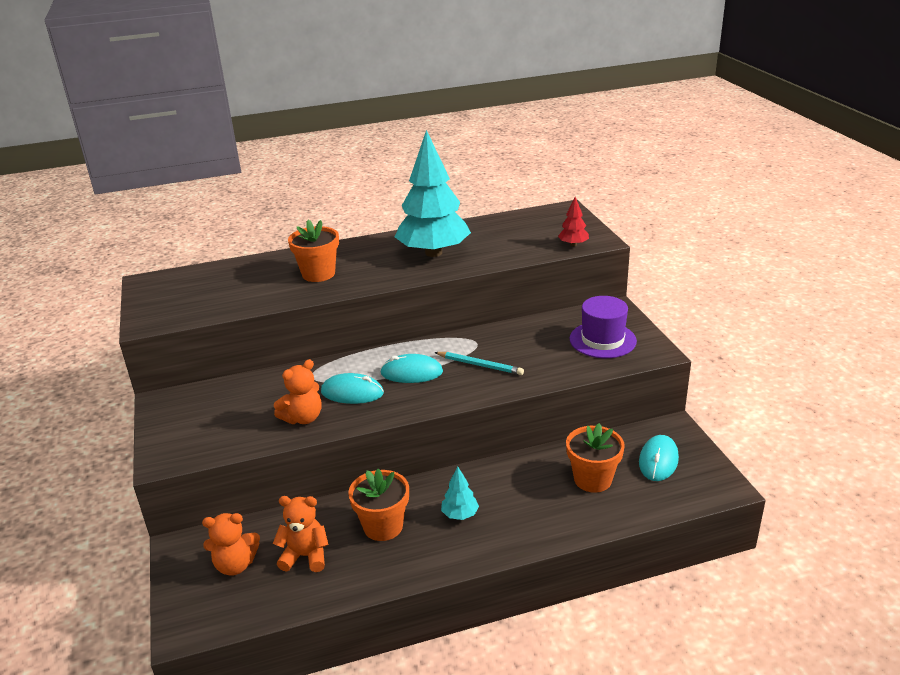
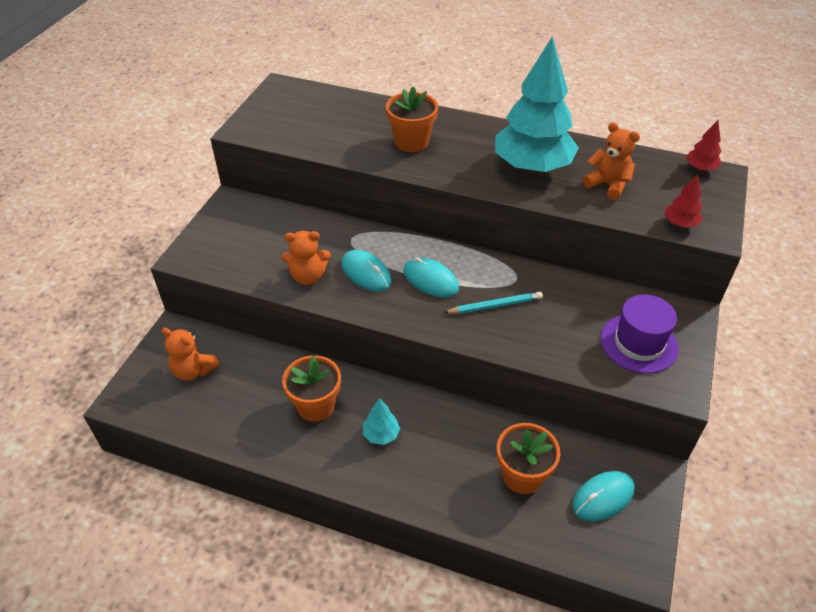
camera: 35 degrees right, 15 degrees up
(305, 556) = (242, 395): orange teddy bear -> orange teddy bear (608, 185)
(480, 365) = (495, 305): turquoise pencil -> turquoise pencil turned 75 degrees counterclockwise
(549, 211) = (700, 168): none -> red tree

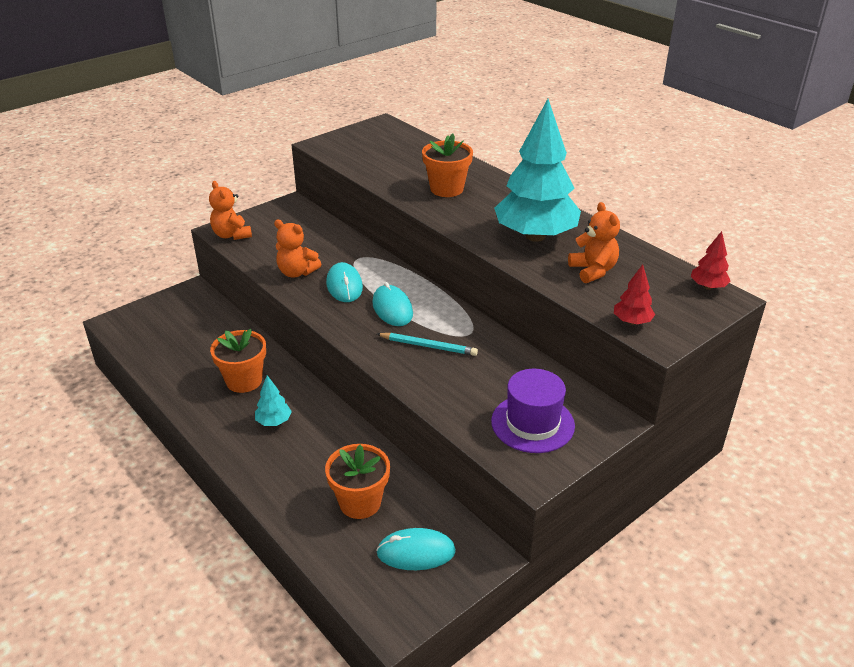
camera: 30 degrees right, 10 degrees down
(193, 370) = (180, 322): orange teddy bear -> orange teddy bear (232, 235)

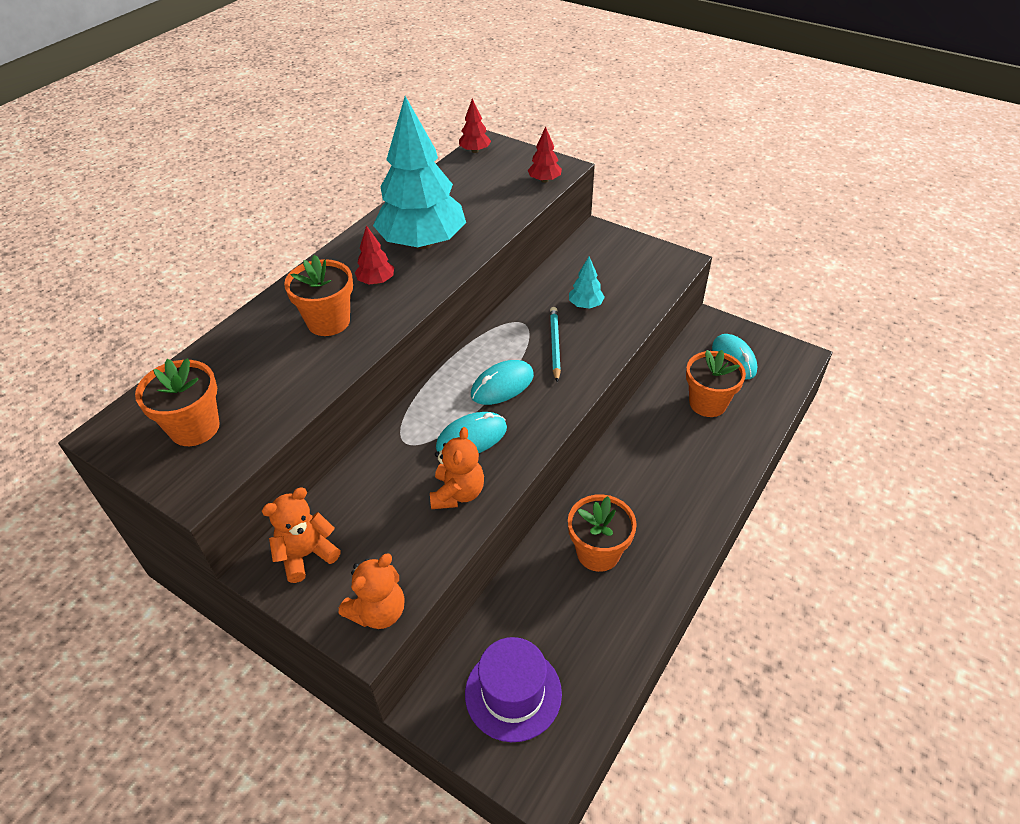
camera: 105 degrees left, 10 degrees up
(274, 421) = (647, 499): turquoise tree -> turquoise tree (585, 305)
(369, 145) = (195, 428): none -> orange flower pot
(487, 211) = (376, 281): none -> red tree
(532, 423) = (625, 268): purple hat -> purple hat (513, 693)
(593, 271) = (474, 204): orange teddy bear -> orange teddy bear (306, 554)

